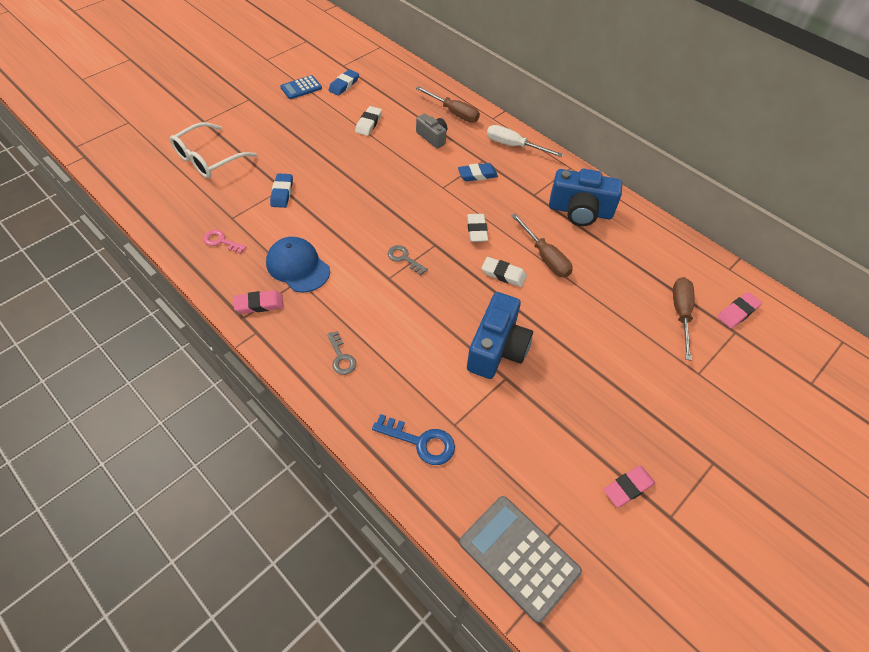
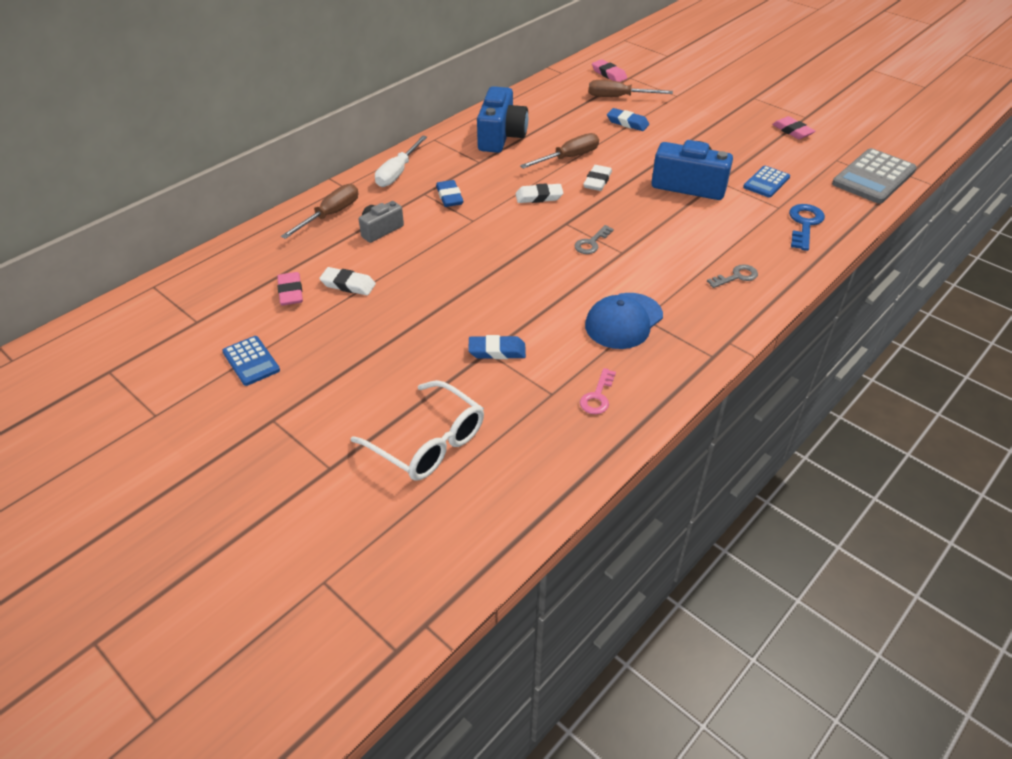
camera: 90 degrees left, 10 degrees down
(259, 304) = (689, 345): pink eraser -> pink eraser (290, 292)
(344, 85) = (251, 315): blue eraser -> blue eraser (627, 123)
(504, 425) = (766, 182): none -> blue calculator

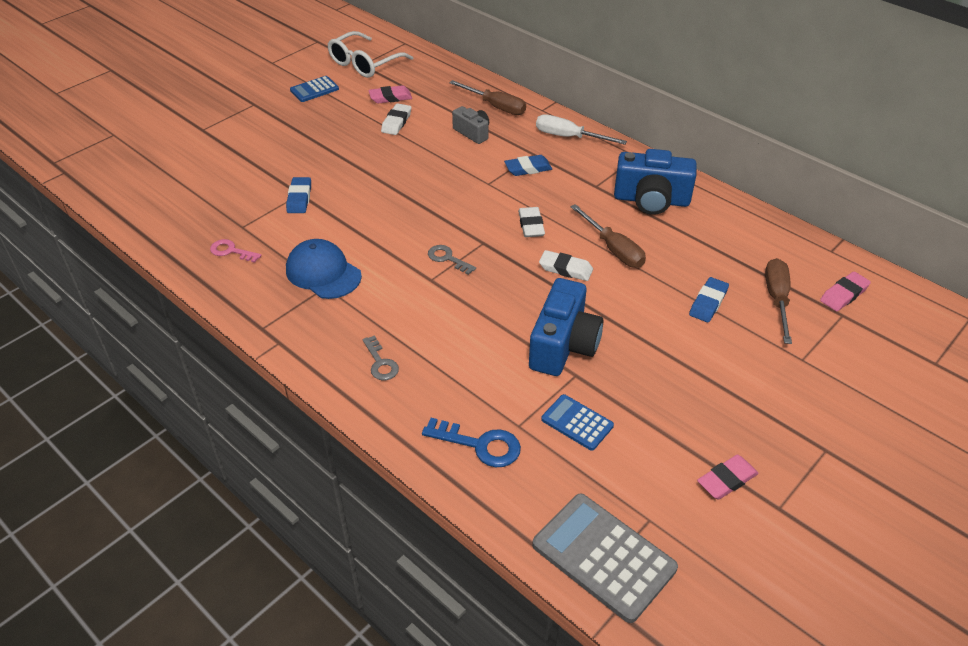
camera: 90 degrees right, 0 degrees up
(428, 442) = (210, 168): white glasses -> white glasses (364, 63)

